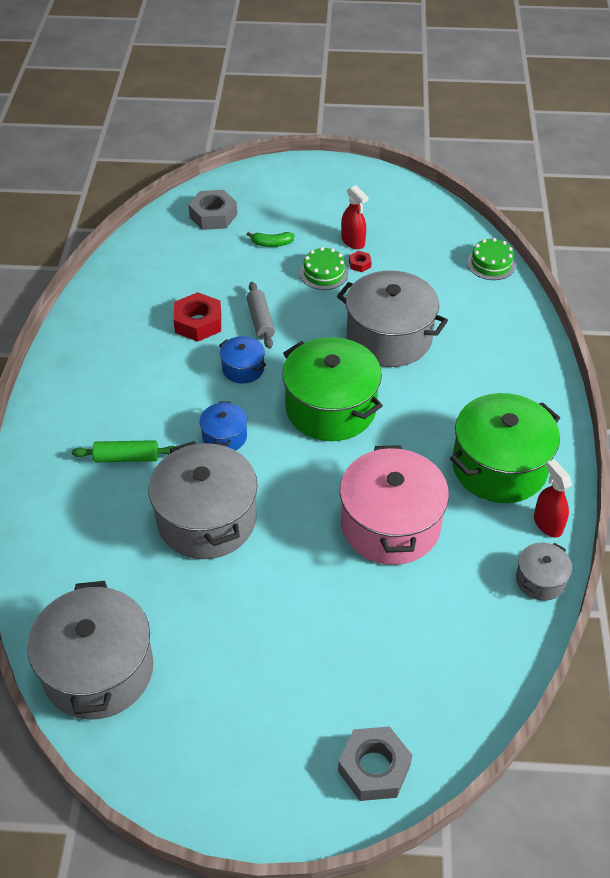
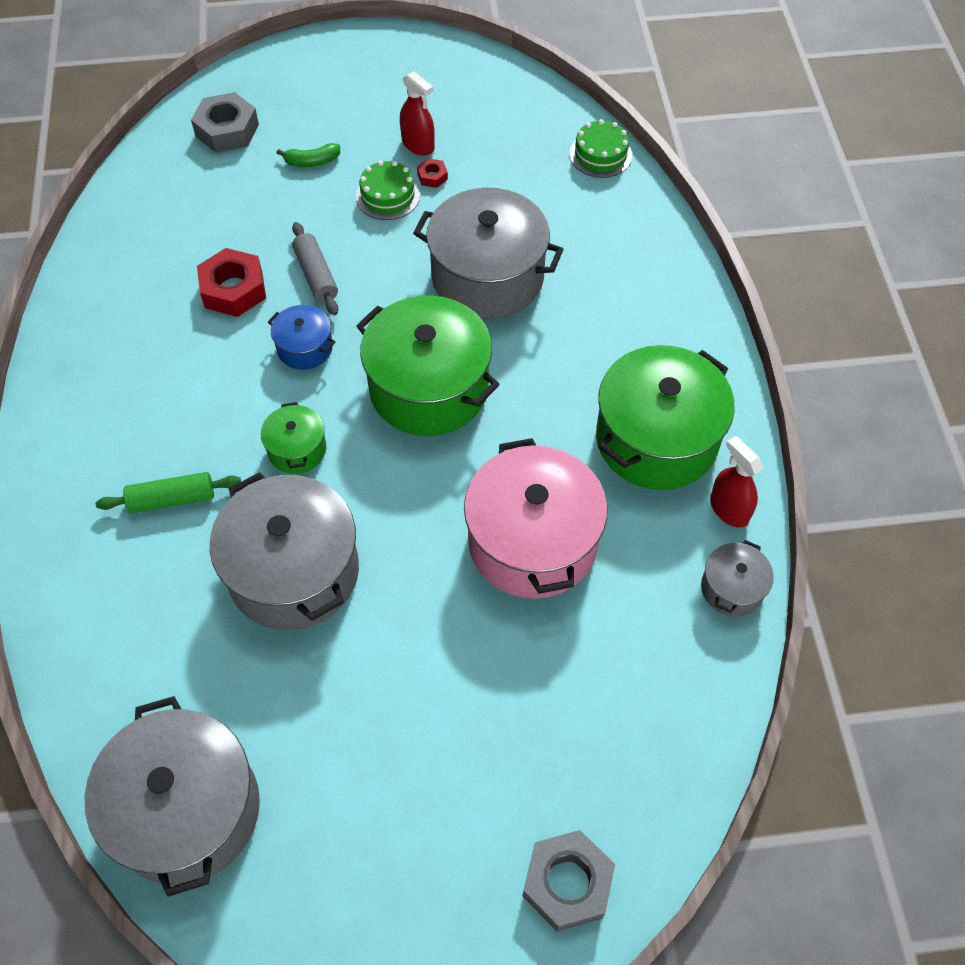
camera: 10 degrees left, 10 degrees up
(224, 437) = (297, 449): blue pot -> green pot

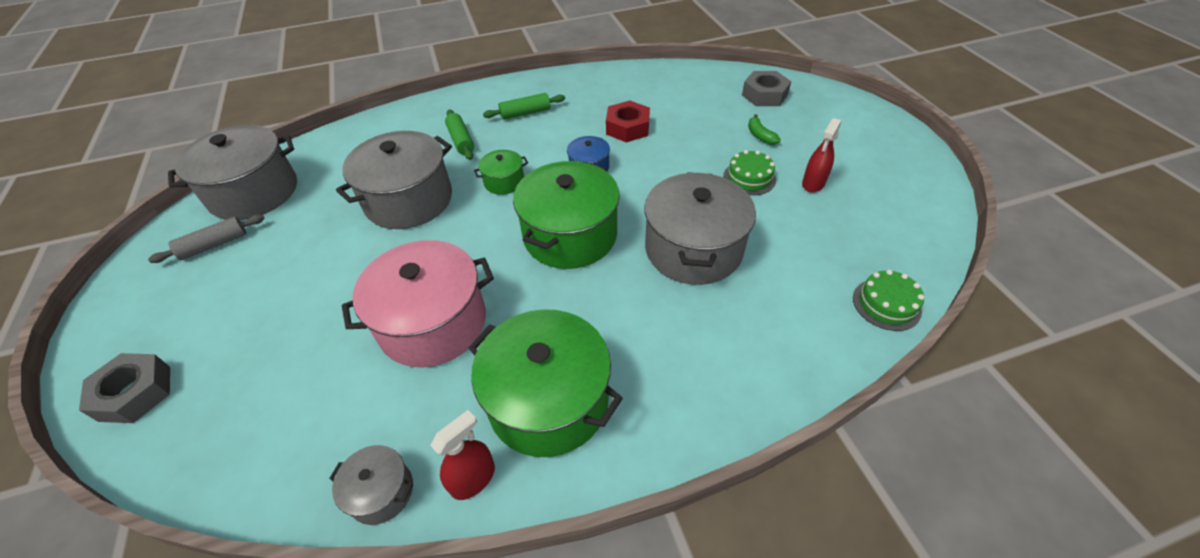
camera: 80 degrees right, 10 degrees down
(137, 407) = (525, 113): none -> green rolling pin
(316, 275) = (655, 159): grey rolling pin -> grey rolling pin (214, 245)
(432, 176) = (784, 197): red nut -> none

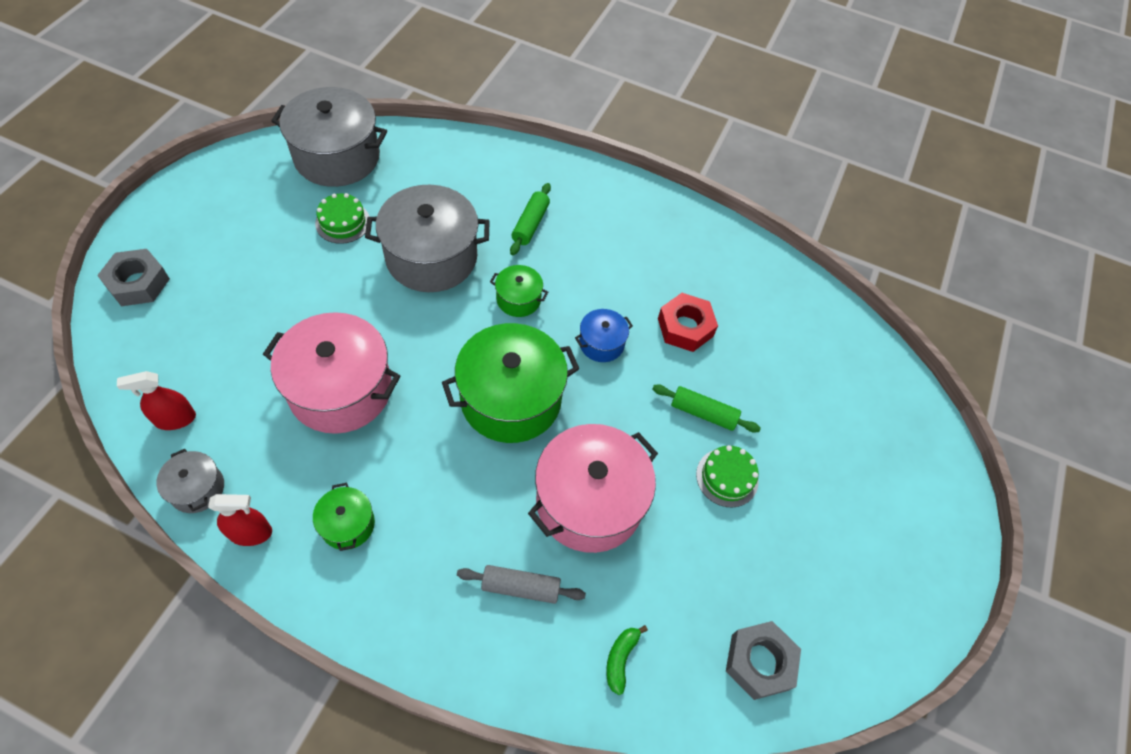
camera: 35 degrees right, 10 degrees up
(214, 245) = (272, 190): grey rolling pin -> grey rolling pin (520, 587)
(525, 113) = (615, 235): green rolling pin -> green rolling pin (703, 413)
(548, 401) = (347, 524): green pot -> green pot, size x0.48
(693, 249) = (589, 501): grey pot -> pink pot
(760, 135) = (799, 442): green banana -> green banana (620, 659)
(764, 95) = (869, 399): grey nut -> grey nut (759, 662)
(813, 183) = (779, 537): red spray bottle -> red spray bottle (175, 419)
(886, 304) = (680, 702): green cake -> green cake (342, 222)

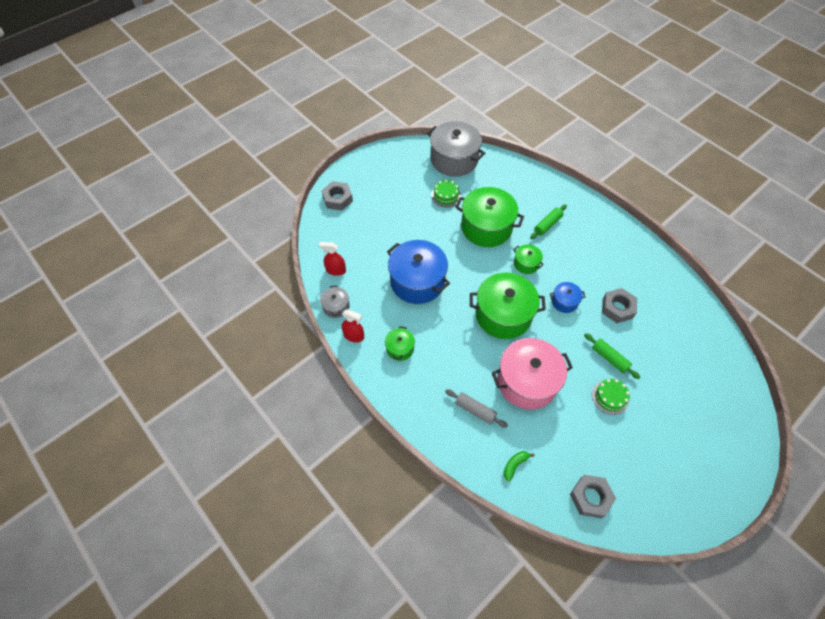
camera: 30 degrees right, 0 degrees up
(340, 389) = (417, 281): pink pot -> blue pot
(431, 257) = (486, 227): grey pot -> green pot
(685, 327) = (617, 308): red nut -> grey nut

